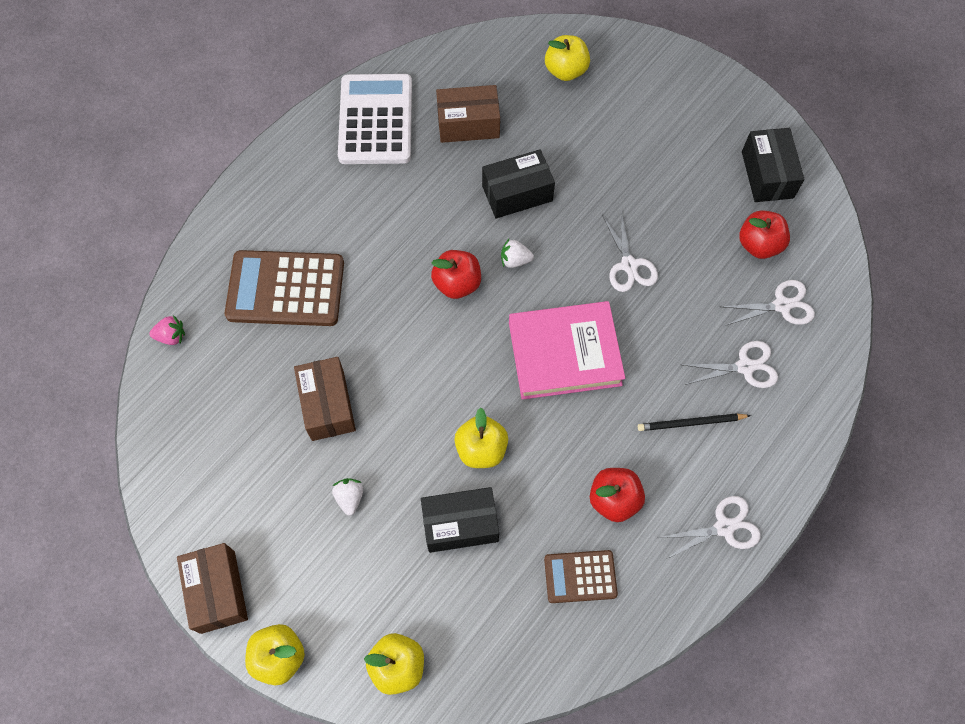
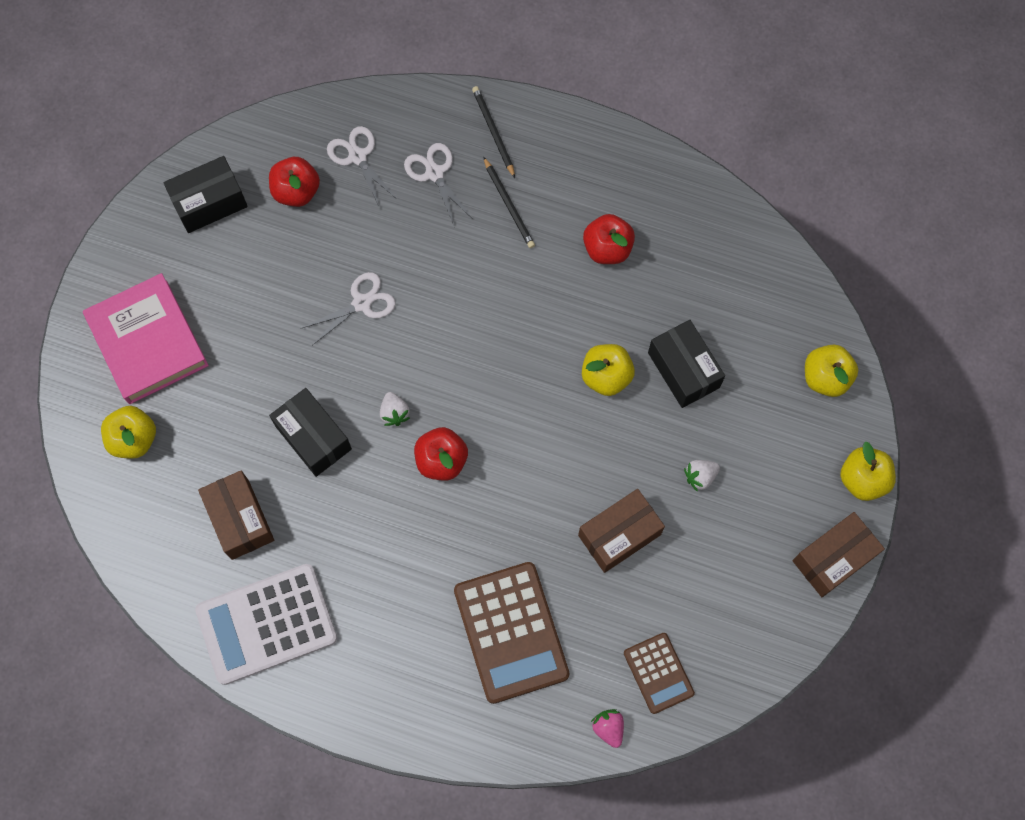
camera: 110 degrees left, 5 degrees up
(564, 354) = (481, 333): pink book -> pink book (148, 342)
(580, 576) = (687, 256): brown calculator -> brown calculator (658, 673)
(724, 527) = (595, 154): white scissors -> none
(777, 436) = (493, 132): none -> black pencil

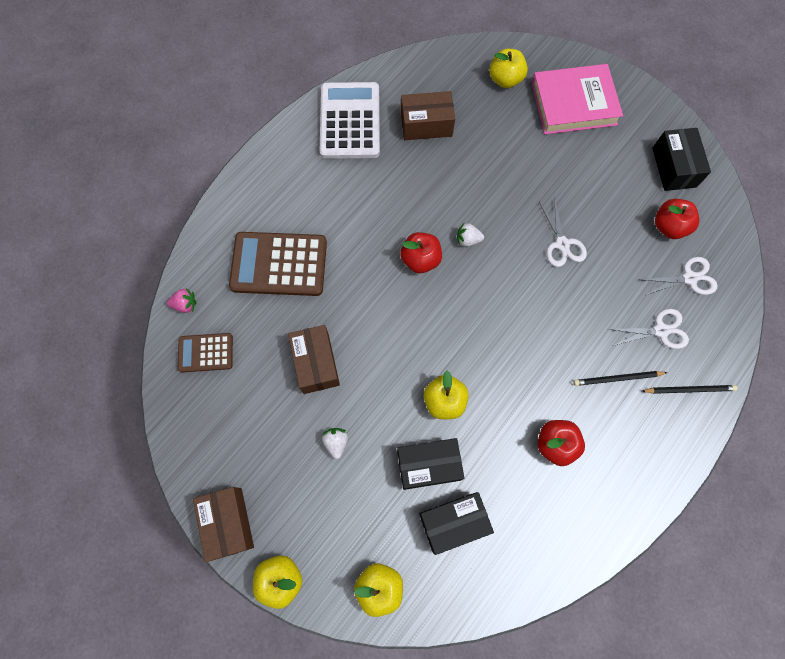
camera: 110 degrees right, 0 degrees up
(313, 437) = (468, 183): black box -> black box (453, 522)

